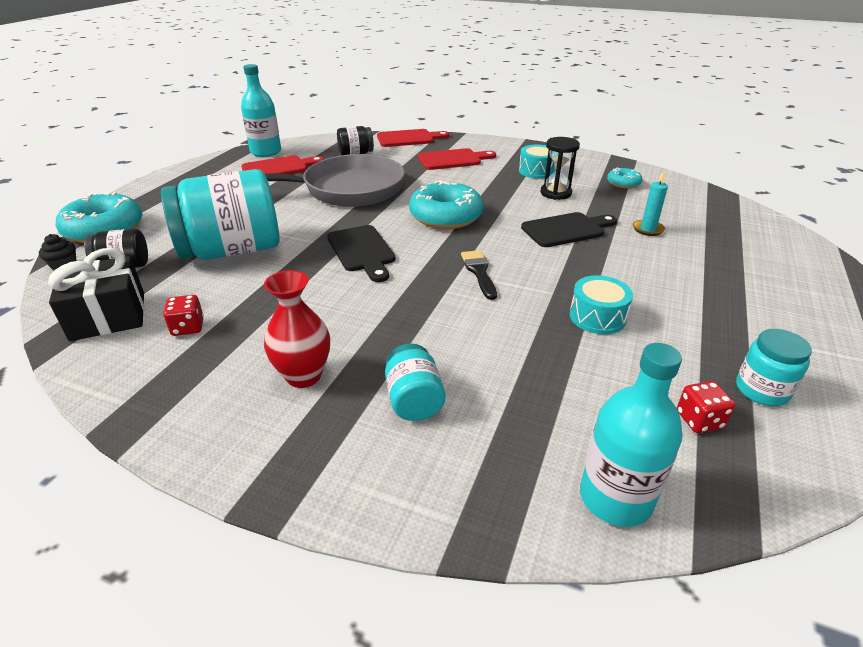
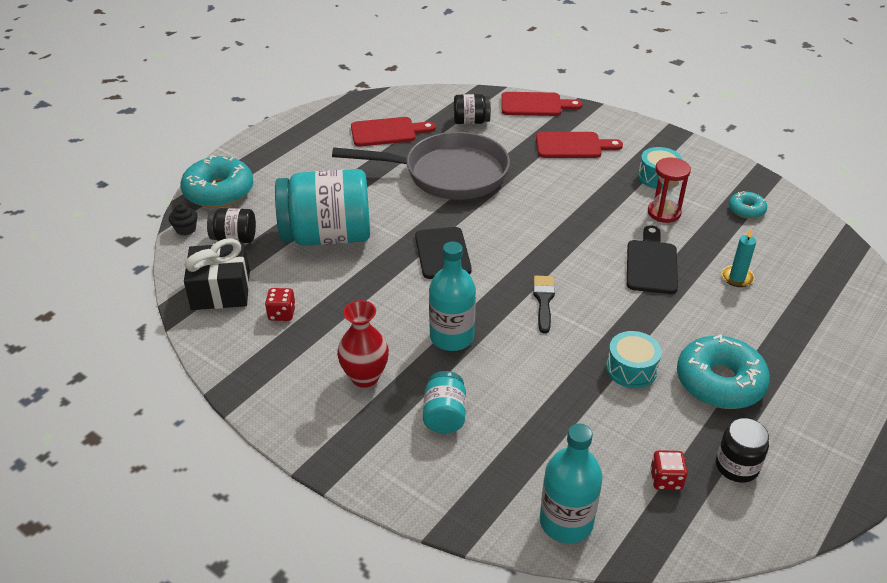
camera: 15 degrees right, 5 degrees up
(266, 152) = (378, 105): turquoise bottle -> turquoise bottle (451, 337)
(446, 216) = (536, 226): turquoise donut -> turquoise donut (719, 382)
(555, 193) = (664, 213): black hourglass -> red hourglass
(566, 230) = (651, 264): black cutting board -> black cutting board turned 75 degrees counterclockwise
(762, 390) = (736, 466): turquoise jar -> black jar

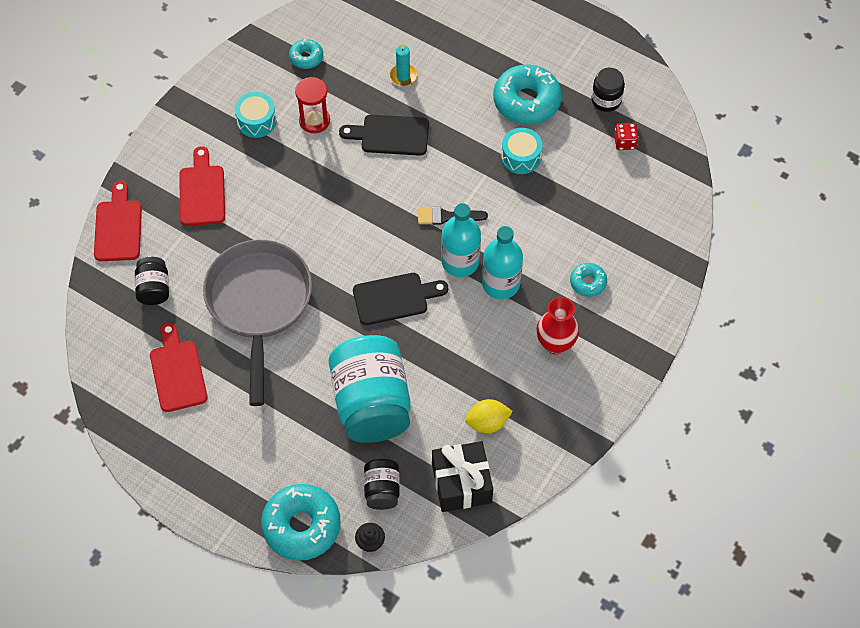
camera: 95 degrees left, 20 degrees up
(282, 314) = (487, 423): red dice -> yellow lemon
(444, 415) = (588, 282): turquoise jar -> turquoise donut
(566, 522) = (671, 202): turquoise bottle -> turquoise bottle (460, 262)

